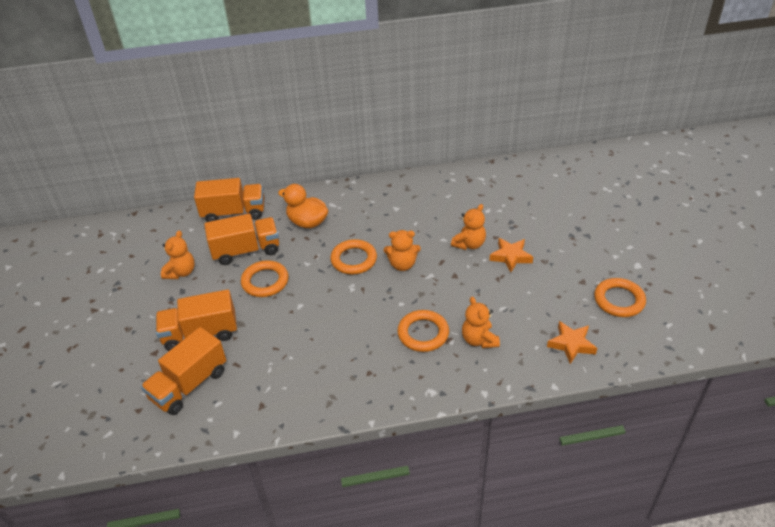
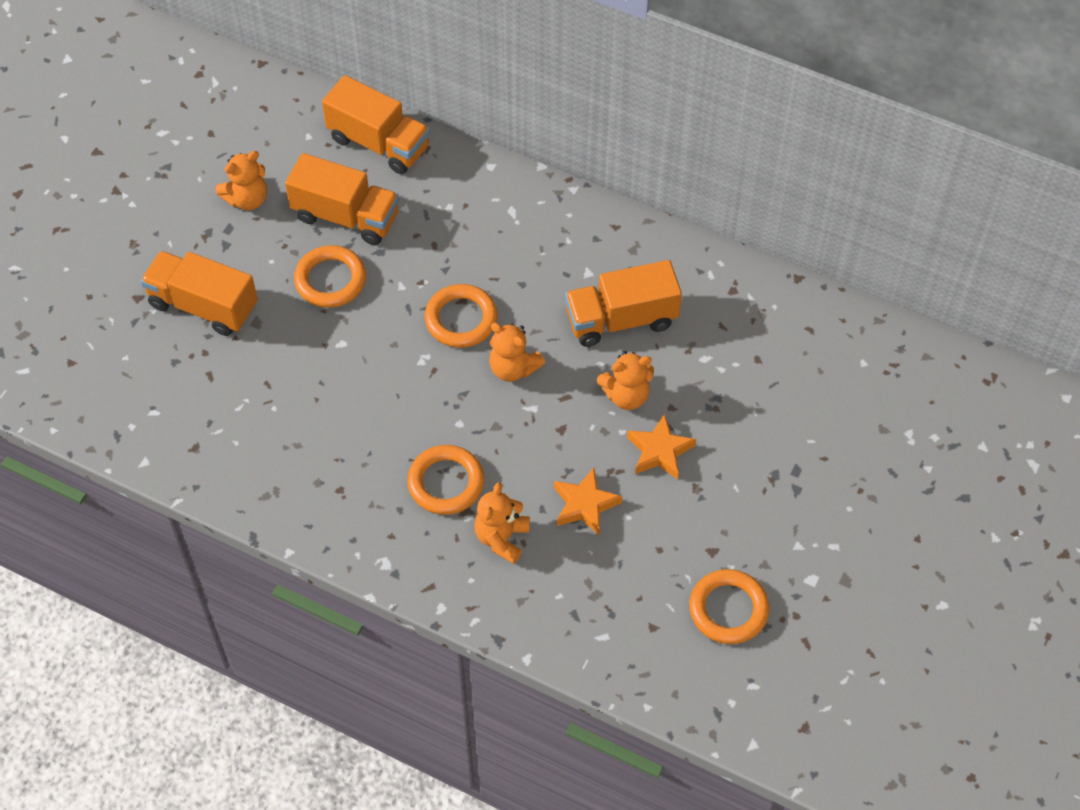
camera: 35 degrees right, 15 degrees up
(189, 385) = (142, 367): orange truck -> orange truck (621, 319)
(307, 222) = (455, 220): orange duck -> none
(571, 344) = (603, 623): orange star -> orange star (585, 505)

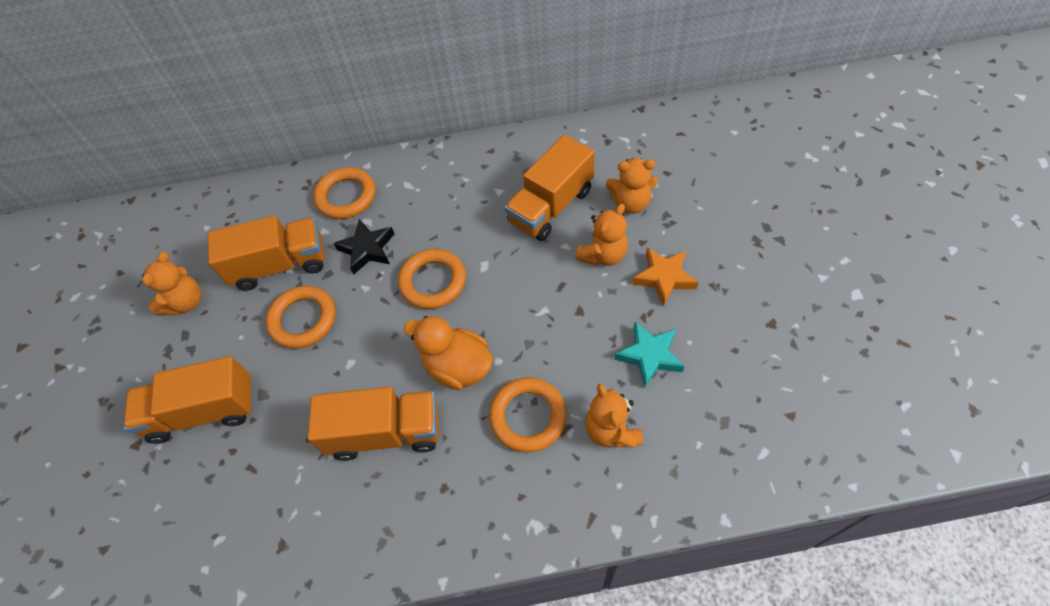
camera: 30 degrees left, 0 degrees up
(379, 143) = (268, 199): orange truck -> orange truck (385, 432)
(423, 406) = (457, 367): none -> orange duck
(429, 251) = (367, 249): none -> black star
(513, 368) = (503, 291): orange teddy bear -> orange teddy bear (630, 203)
(585, 505) = (649, 356): orange star -> turquoise star
(728, 609) = (827, 359): orange ring -> orange ring (346, 196)

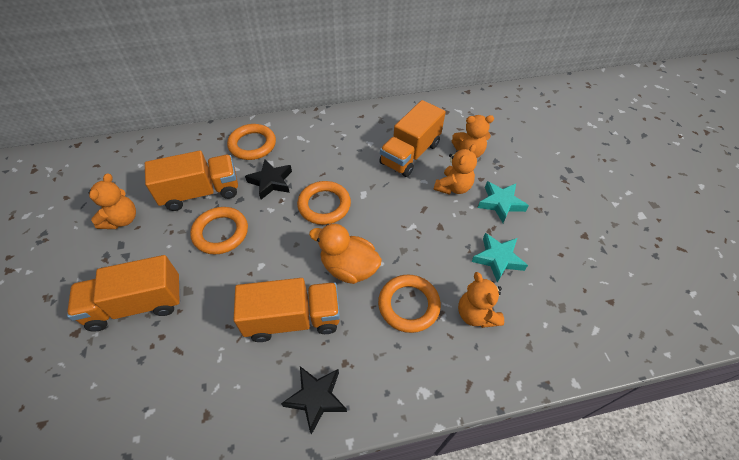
camera: 10 degrees left, 5 degrees down
(407, 529) = (316, 398): none -> black star
(664, 278) = (500, 203): orange star -> turquoise star

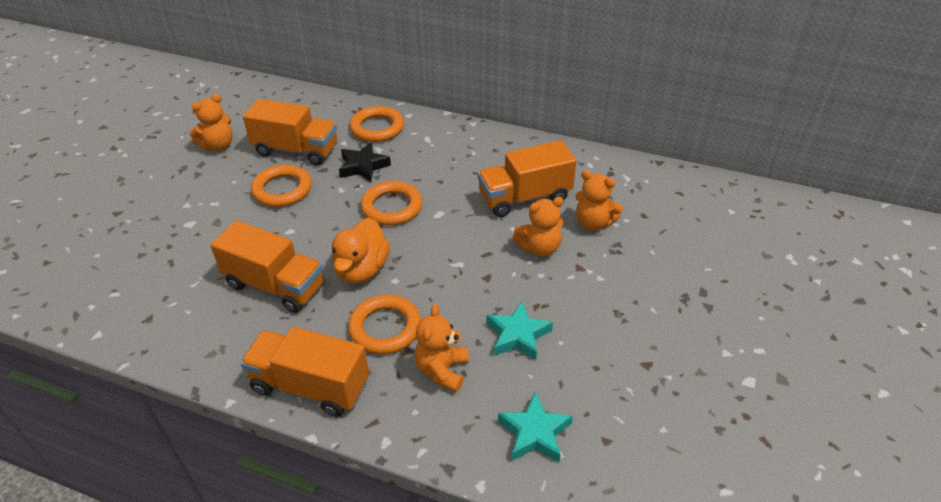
camera: 35 degrees right, 10 degrees down
(136, 304) = (172, 214): orange truck -> orange truck (310, 386)
(316, 398) = (236, 354): black star -> none
(349, 268) = (362, 269): orange duck -> orange duck turned 135 degrees counterclockwise
(500, 203) = (577, 287): turquoise star -> turquoise star (535, 433)

